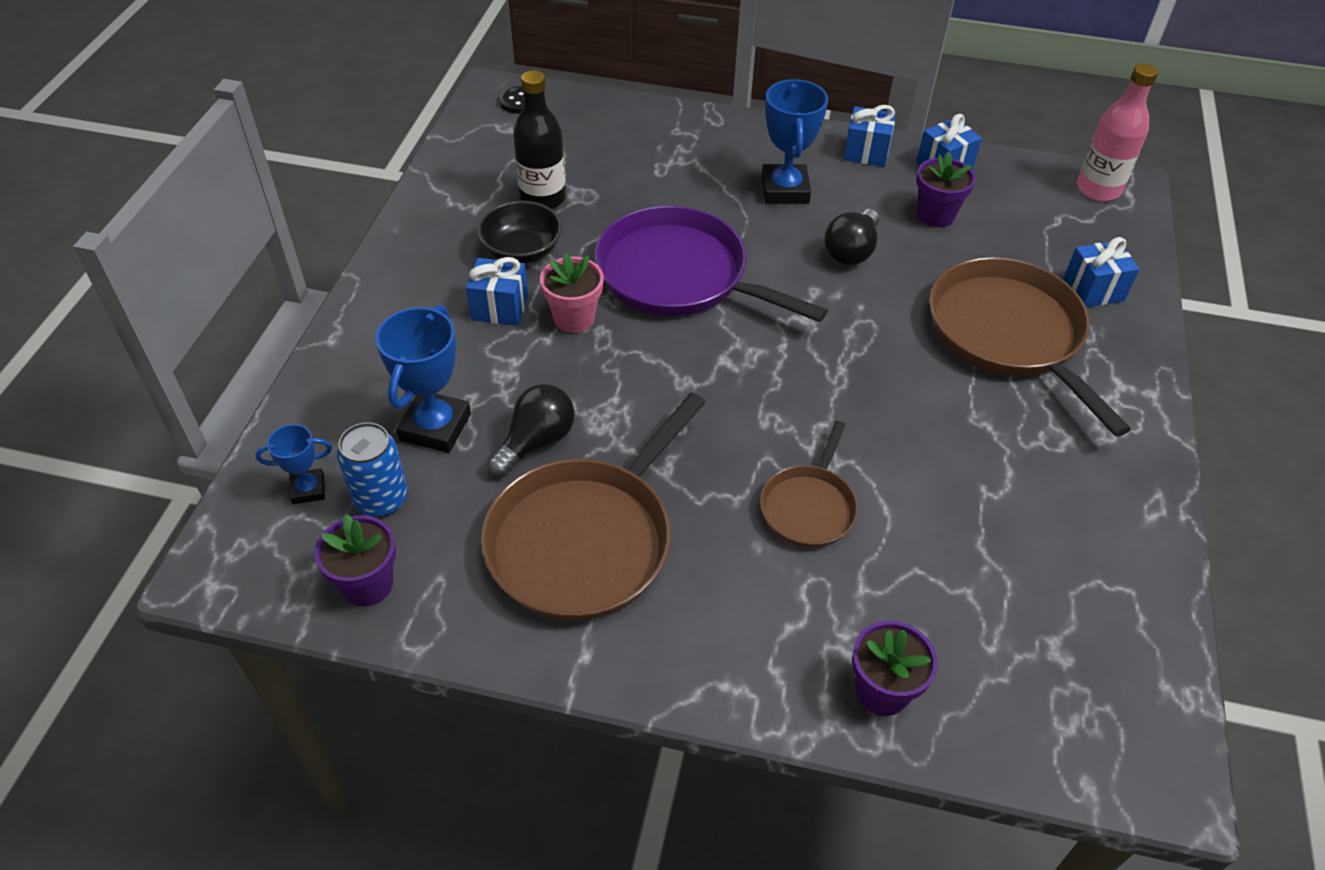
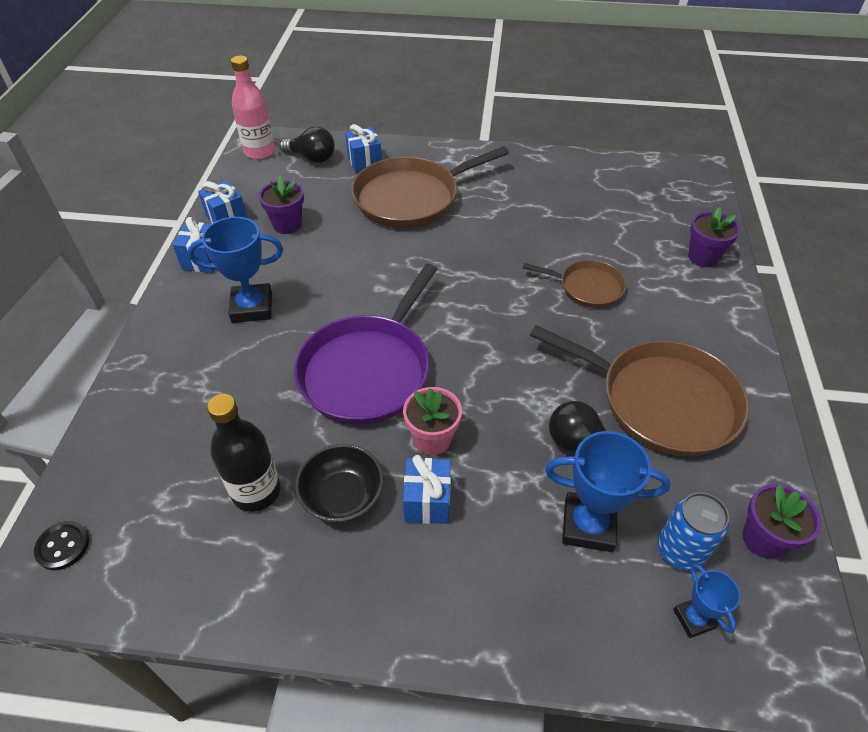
camera: 95 degrees left, 0 degrees up
(851, 251) = (331, 268): black light bulb -> black light bulb (312, 158)

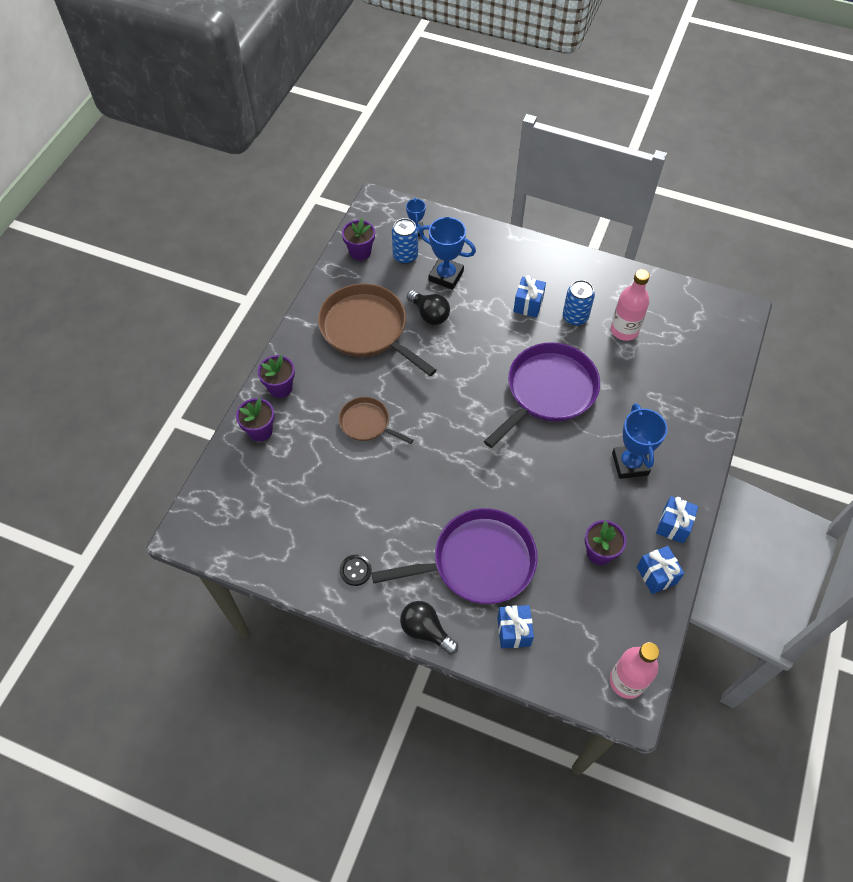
camera: 165 degrees left, 10 degrees up
(63, 546) = (729, 325): black button -> black button (355, 570)
(252, 307) = (630, 464): blue trophy -> blue trophy turned 75 degrees clockwise
(256, 491) = (624, 330): black bottle -> pink bottle
(312, 158) = (569, 653): black light bulb -> black light bulb (426, 630)
(342, 496) = (575, 317): black bowl -> blue can
(411, 198) = (478, 562): brown pan -> purple pan
(432, 439) = (516, 337): pink flower pot -> none
(717, 303) = (280, 388): none -> purple flower pot

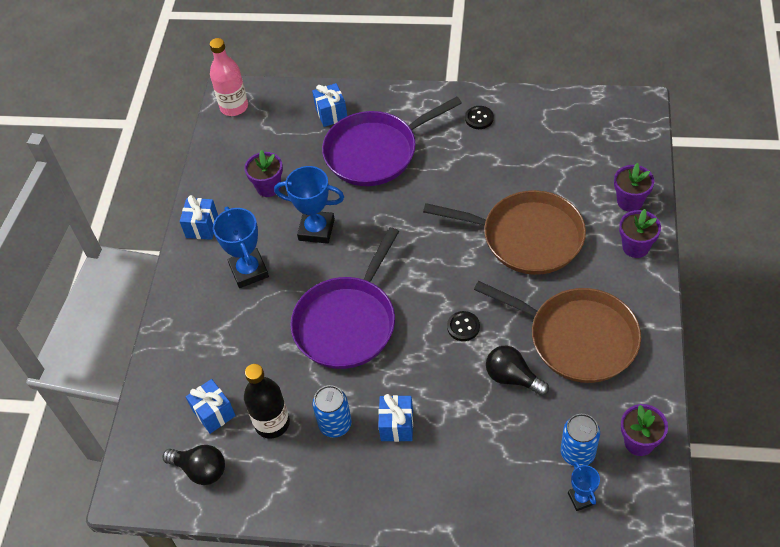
camera: 170 degrees right, 5 degrees down
(367, 423) = (527, 237): brown pan -> brown pan, size x1.86
(426, 630) = (403, 96): black light bulb -> black light bulb (200, 470)
(446, 276) = (513, 438): blue trophy -> blue trophy (316, 230)
(452, 361) = (463, 327): none -> black button
(624, 330) = (272, 423): pink bottle -> black bottle
(656, 575) = (215, 183): blue gift -> blue gift (214, 413)

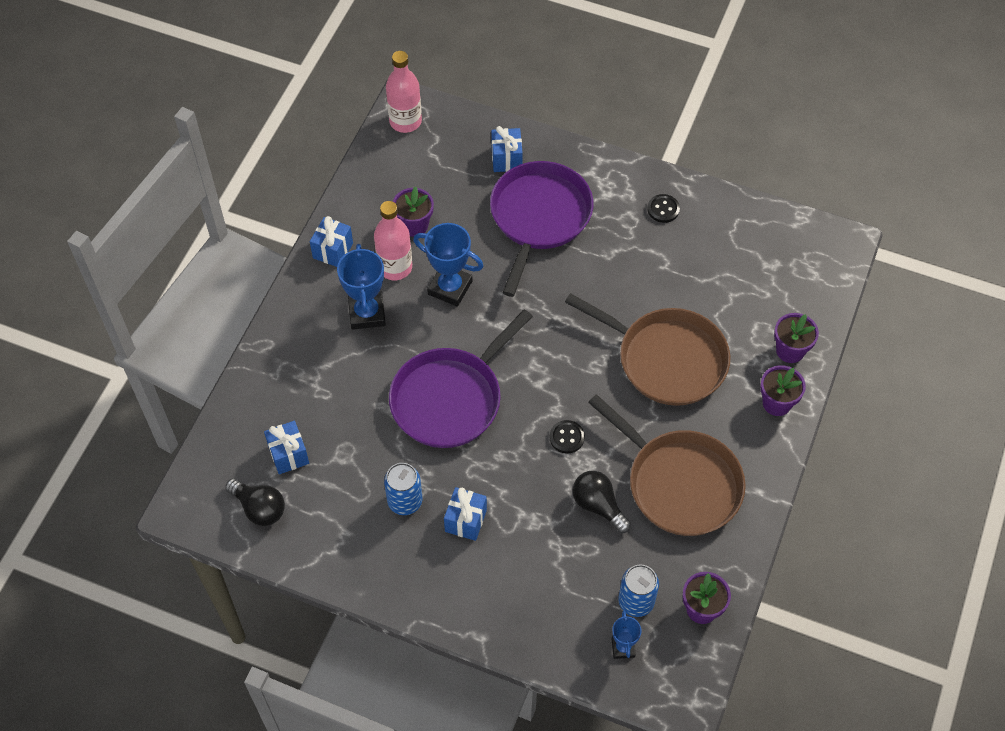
camera: 10 degrees right, 5 degrees up
(262, 226) = (395, 267): none -> pink bottle
(272, 423) = (343, 482): black bottle -> none
(375, 152) = (539, 217): purple pan -> purple pan turned 120 degrees clockwise

